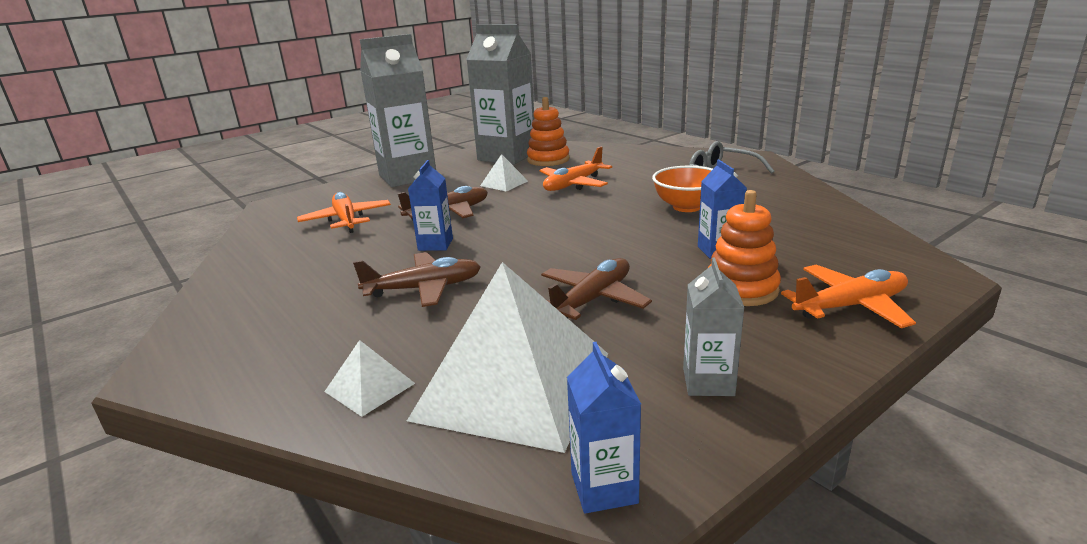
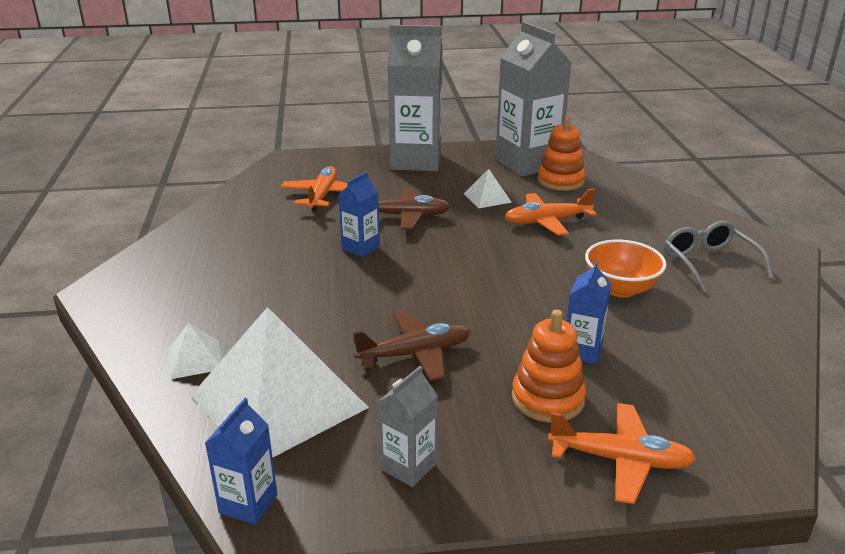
camera: 30 degrees right, 5 degrees up
(424, 288) = (308, 289): brown plane -> none

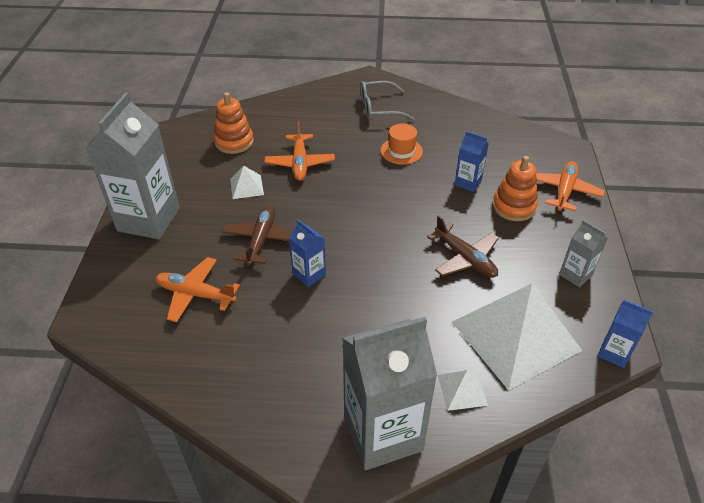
camera: 80 degrees left, 15 degrees up
(415, 354) = (465, 258): brown plane -> brown plane turned 150 degrees clockwise
(527, 163) = (192, 152): grey carton -> grey carton (383, 433)
(620, 289) = (401, 151): orange bowl -> orange hat

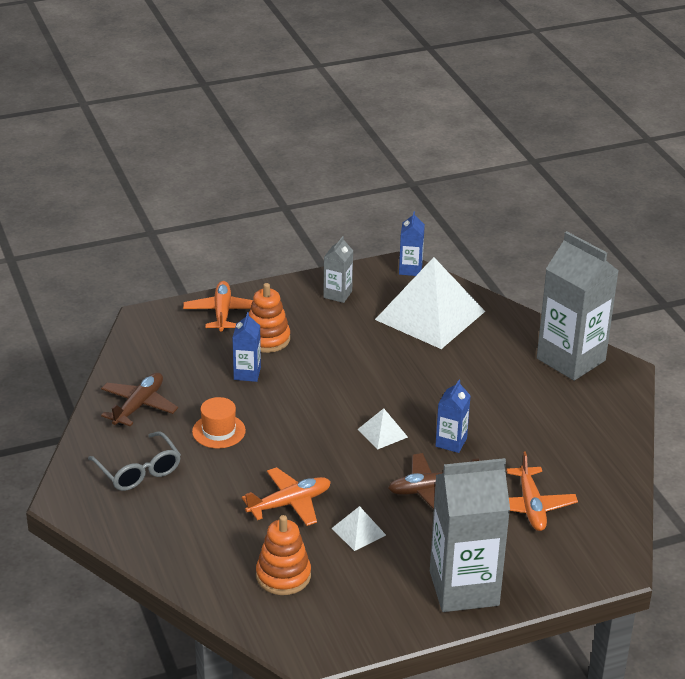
camera: 115 degrees left, 10 degrees down
(462, 390) = (503, 331): white pyramid -> white pyramid (382, 433)
(465, 258) = (361, 355): brown plane -> brown plane (139, 405)
(564, 191) = (222, 313): orange plane -> orange plane turned 90 degrees clockwise

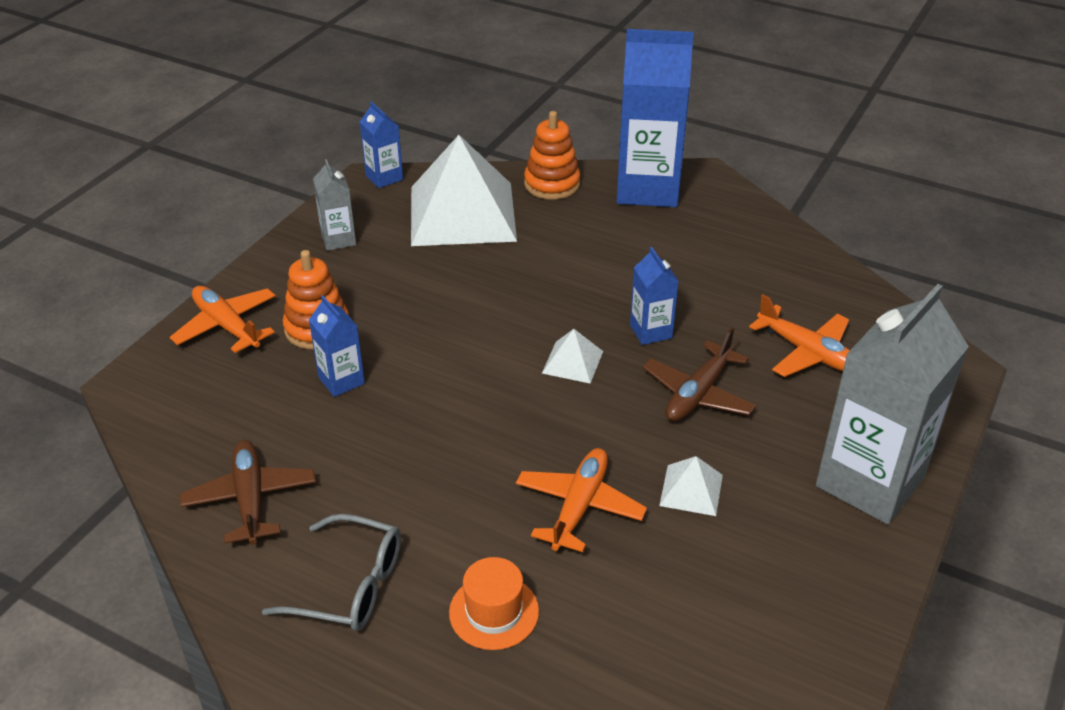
camera: 40 degrees left, 5 degrees up
(218, 431) = (390, 470): orange hat -> orange hat (494, 612)
(283, 576) = (684, 602): orange stacking toy -> orange stacking toy (552, 184)
(571, 359) = (647, 189): grey carton -> blue carton

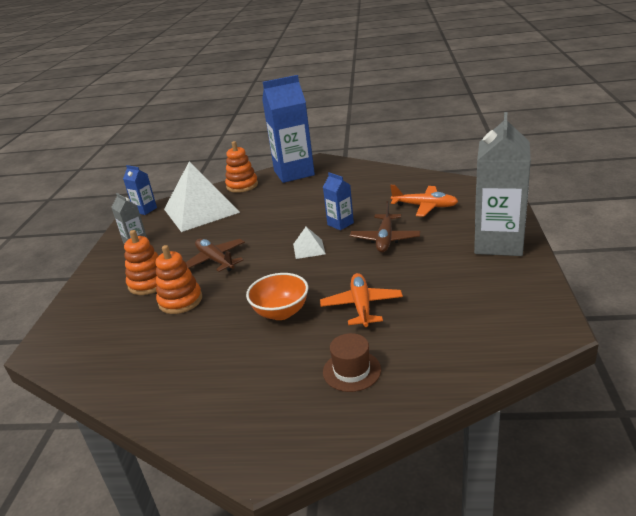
camera: 20 degrees left, 10 degrees down
(226, 326) = (89, 301): orange plane -> none
(250, 499) = (160, 375): brown plane -> brown plane (215, 260)
(341, 380) = (180, 301): blue carton -> orange stacking toy
(348, 585) = (254, 393): grey glasses -> none
(462, 465) = (281, 312): none -> orange bowl
(494, 612) = (351, 371): orange hat -> brown hat
(691, 490) = (415, 277): white pyramid -> none

